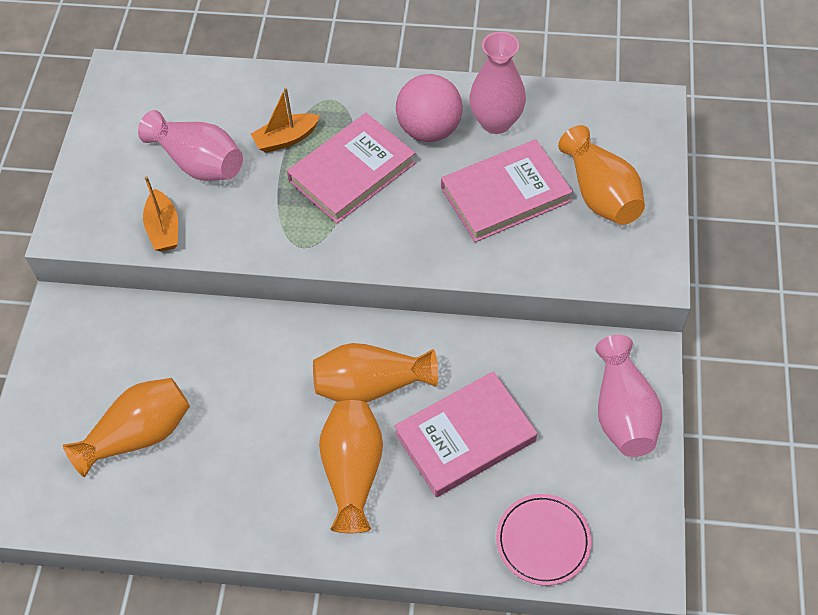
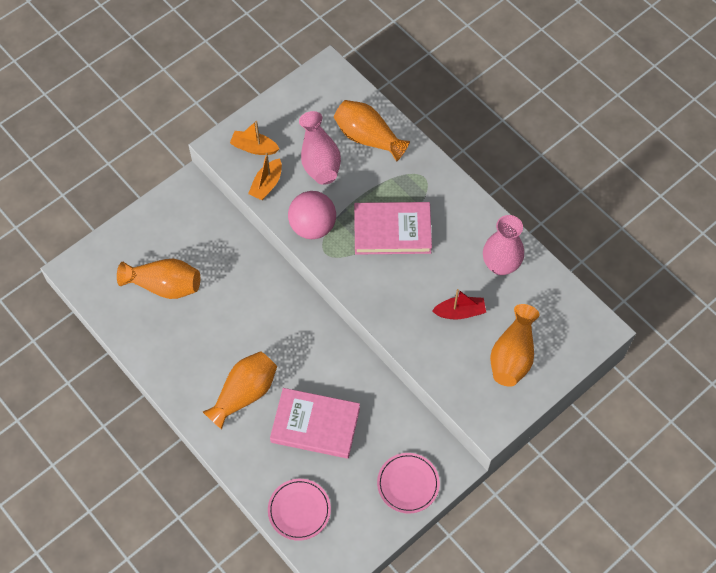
camera: 40 degrees right, 5 degrees up
(286, 139) = (377, 182): orange boat -> orange boat (254, 147)
(371, 385) = (297, 357): orange vase -> orange vase (368, 138)
(429, 129) = (459, 239): pink ball -> pink ball (312, 226)
(505, 195) = (460, 312): pink book -> red boat
(622, 412) = (408, 484): pink vase -> pink plate

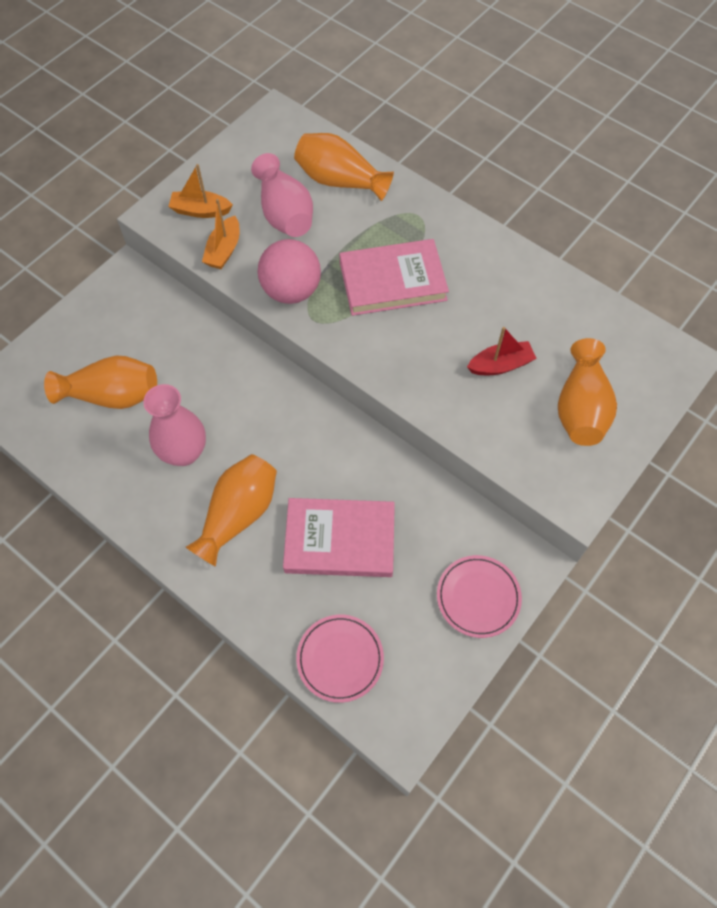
camera: 10 degrees left, 0 degrees up
(500, 265) = (537, 301): pink vase -> pink vase (184, 452)

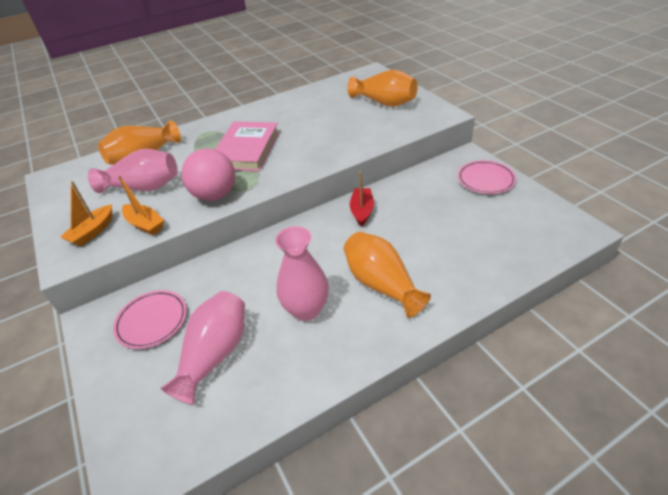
camera: 65 degrees left, 20 degrees down
(112, 395) = (215, 354): orange vase -> pink vase
(340, 540) = (424, 232): pink book -> none
(340, 658) = (520, 249): pink plate -> pink plate (152, 321)
(500, 365) = (339, 122): red boat -> red boat (362, 211)

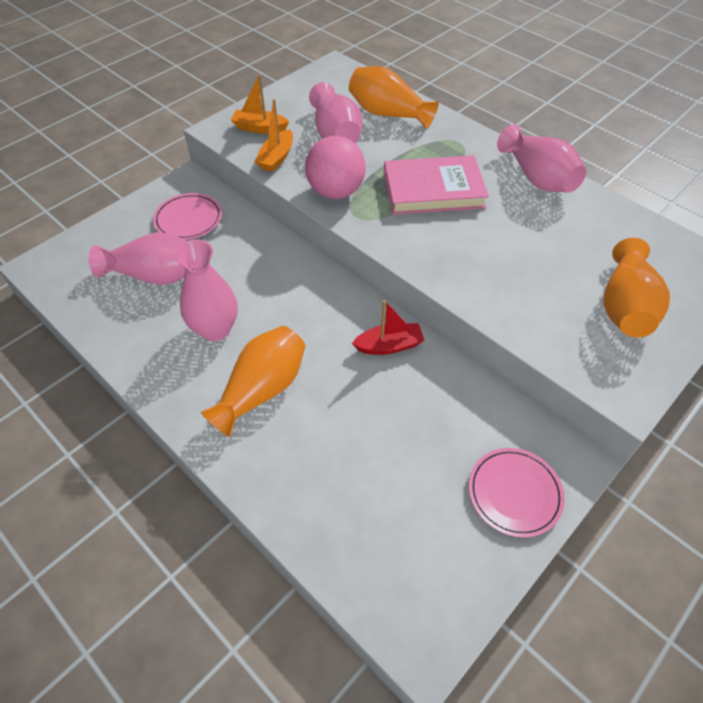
camera: 70 degrees right, 10 degrees up
(264, 109) = (537, 178): none -> pink vase

